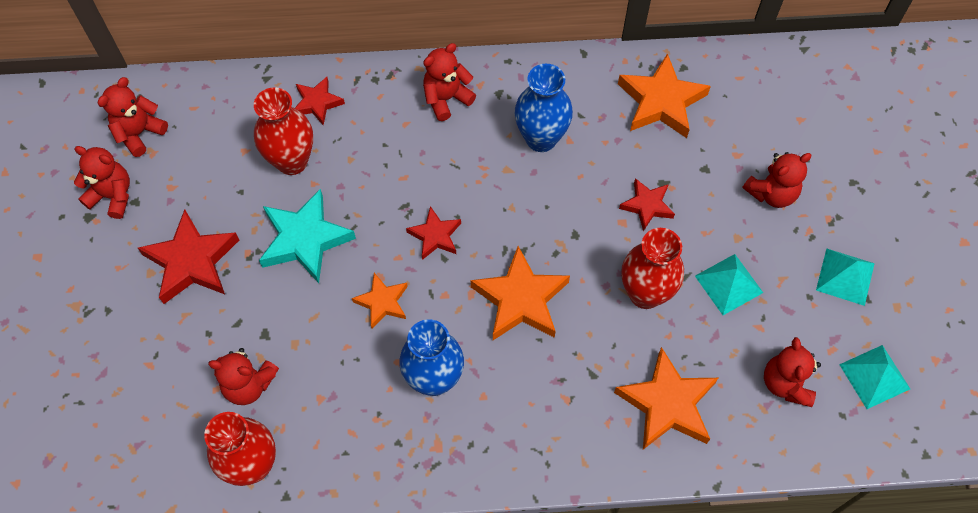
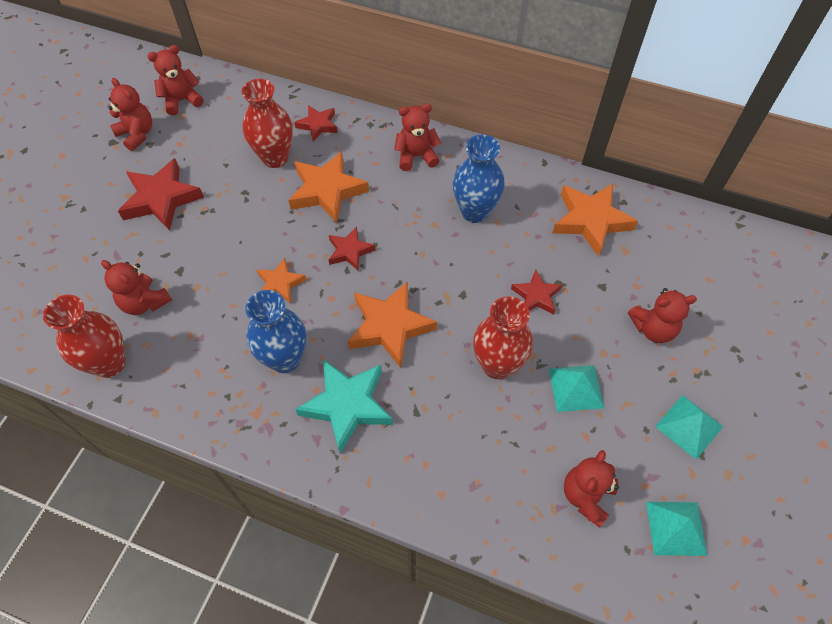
camera: 25 degrees right, 5 degrees down
(305, 239) = (250, 215): turquoise star -> turquoise star (347, 405)
(667, 404) = (467, 465): orange star -> orange star (327, 190)

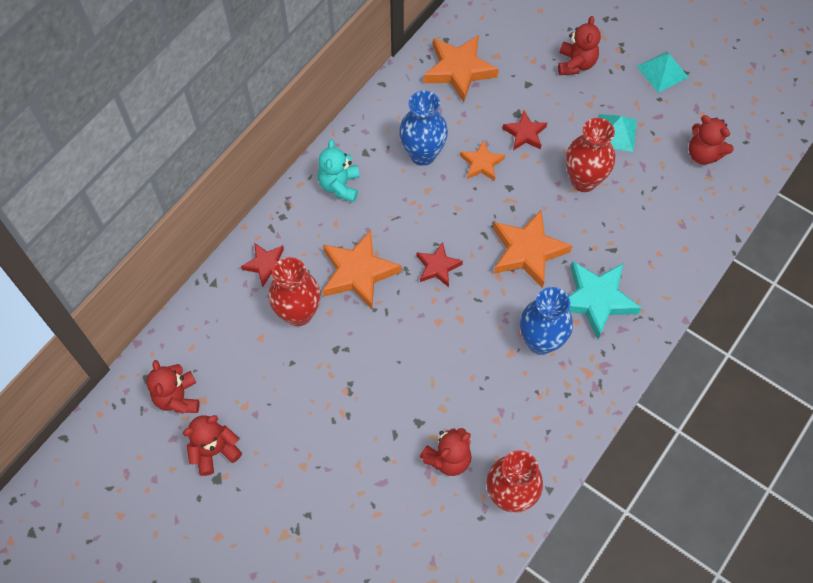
camera: 75 degrees left, 5 degrees up
(161, 199) = (319, 432): red star -> none
(280, 283) = (458, 333): orange star -> orange star (481, 163)
(416, 156) = (340, 185): red teddy bear -> turquoise teddy bear
(676, 528) = (735, 107): turquoise pyramid -> none

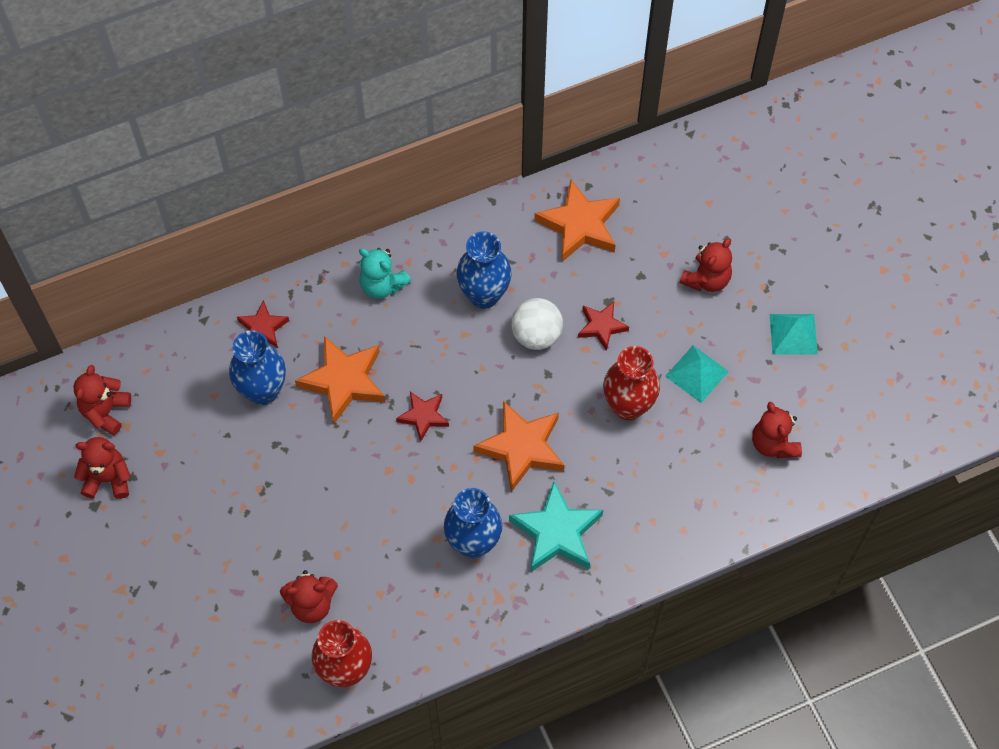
camera: 30 degrees right, 0 degrees up
(298, 313) = (263, 391): red vase -> blue vase
(340, 185) = (382, 285): turquoise teddy bear -> turquoise teddy bear turned 90 degrees counterclockwise
(481, 163) = (536, 335): orange star -> white ball

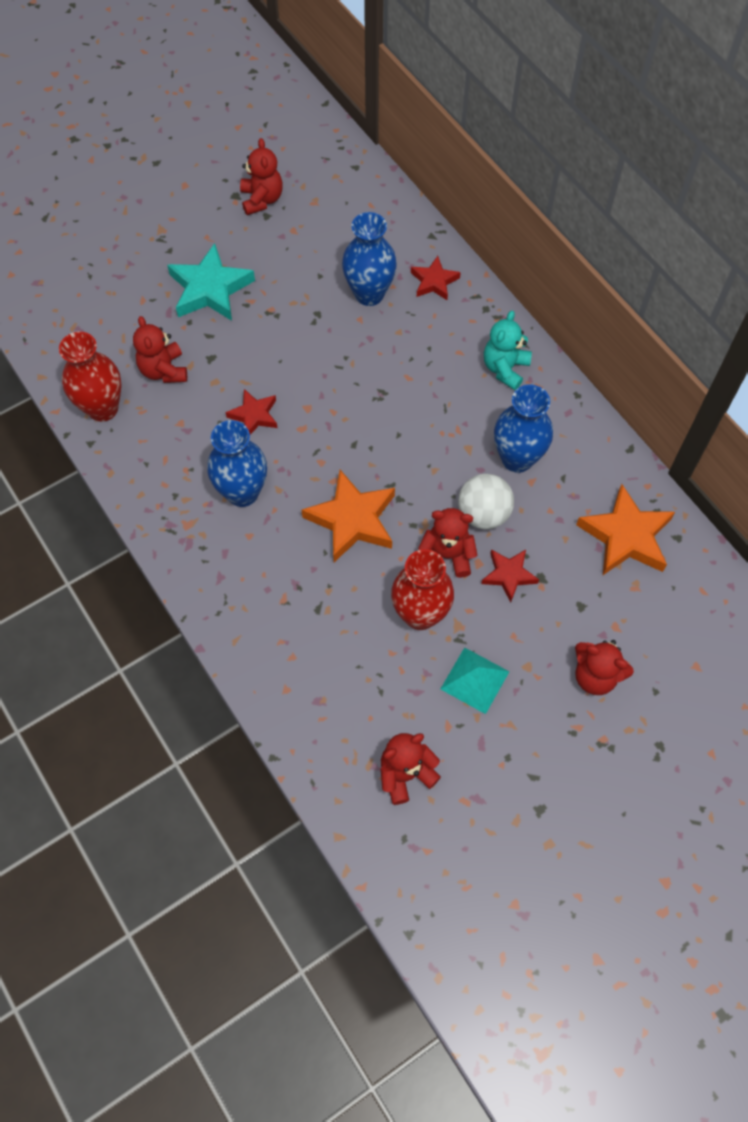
camera: 80 degrees right, 0 degrees up
(105, 411) = (325, 185): red teddy bear -> red teddy bear (447, 556)
(344, 381) = (393, 355): orange star -> none
(423, 416) = (370, 427): red star -> red star (254, 415)
(556, 532) = (265, 566): turquoise star -> turquoise star (210, 289)
(793, 334) = (550, 781): turquoise pyramid -> none

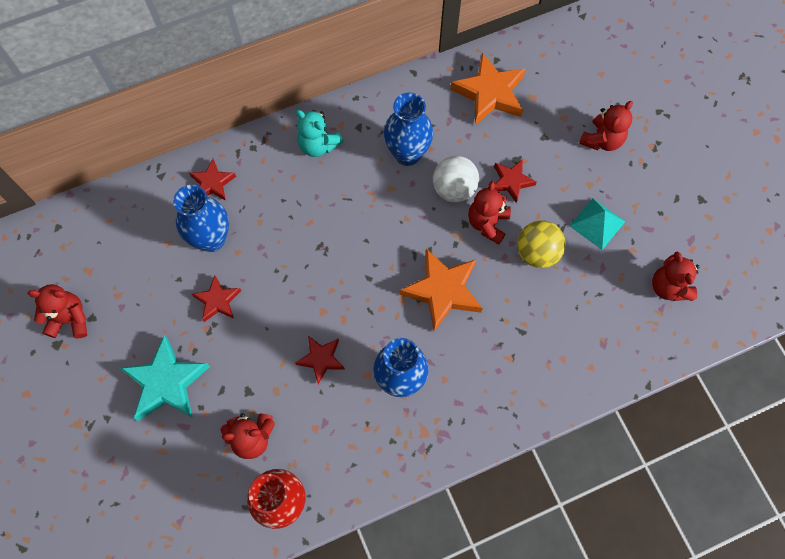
camera: 80 degrees left, 5 degrees up
(302, 313) = (217, 301): none -> red star
(420, 614) = (537, 253): red vase -> yellow ball

